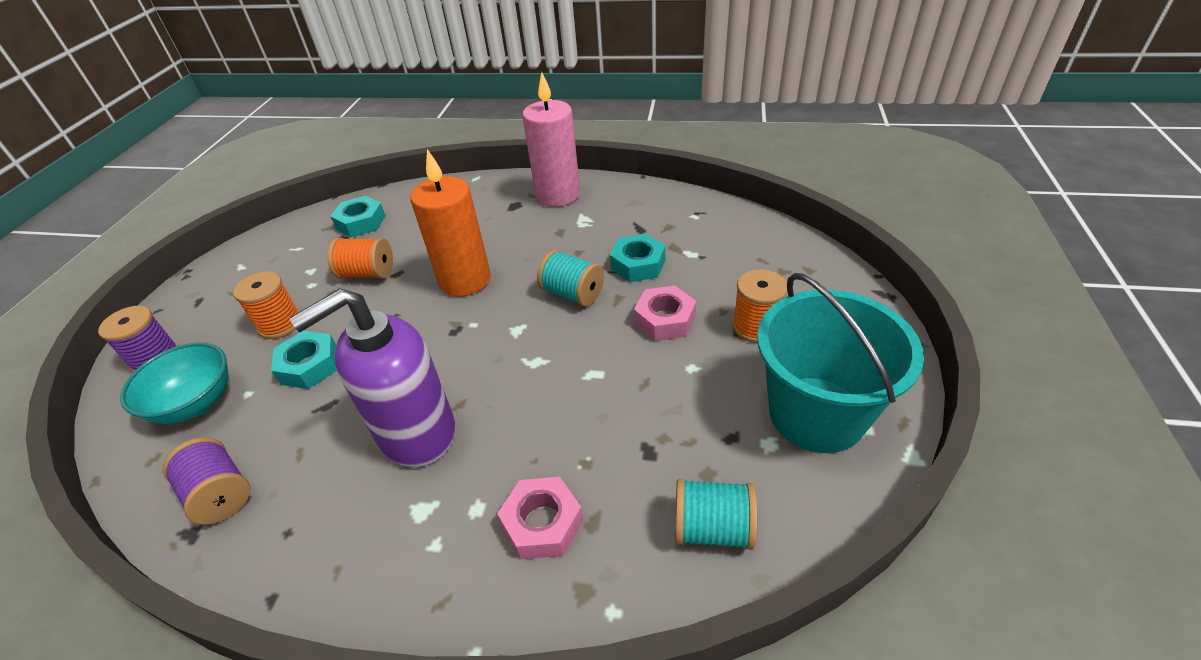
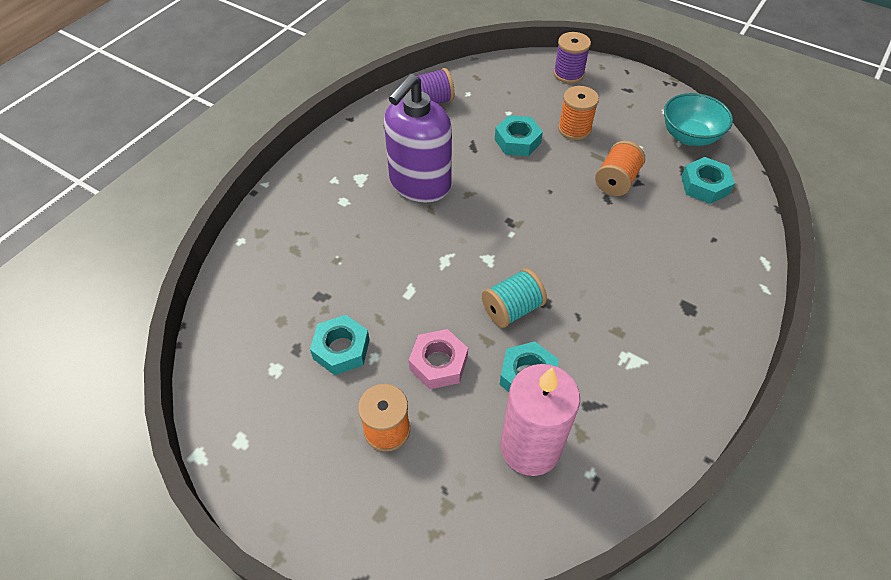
camera: 110 degrees right, 10 degrees up
(196, 403) = (513, 91): turquoise bowl -> turquoise bowl (689, 136)
(416, 433) = (419, 184): purple soap dispenser -> purple soap dispenser turned 135 degrees counterclockwise
(465, 280) = (573, 240): orange candle -> none
(542, 523) = (311, 227): pink nut -> none
(558, 195) = (695, 353): pink candle -> pink candle (530, 447)
(702, 397) = (341, 349): none -> turquoise nut
(712, 528) = (246, 304): turquoise spool -> none
(816, 414) = (274, 416): turquoise bucket -> none

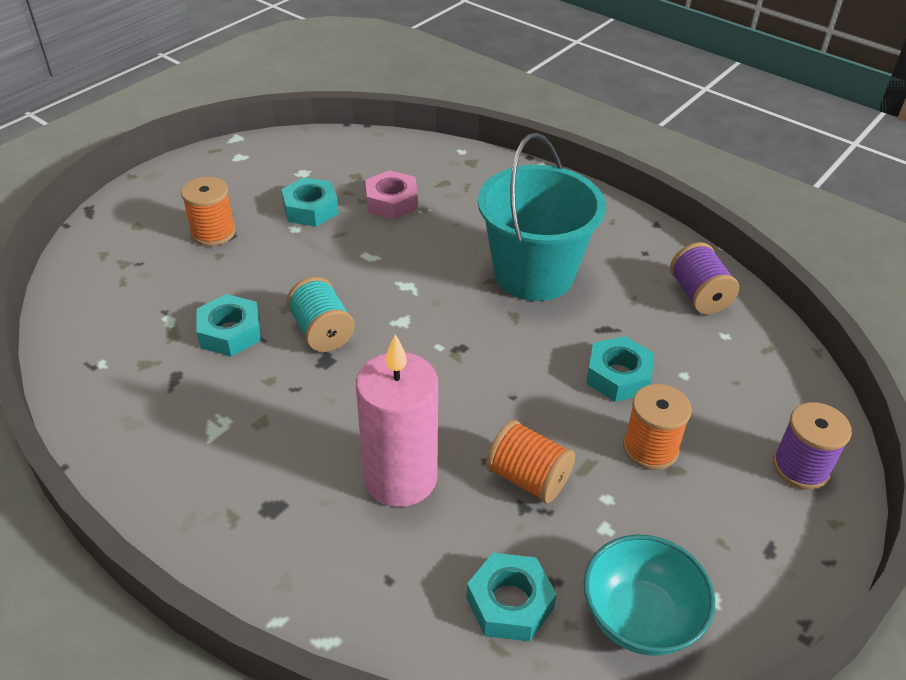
camera: 95 degrees right, 10 degrees down
(419, 184) = (534, 274): purple soap dispenser -> turquoise bucket
(438, 363) = (271, 269): pink nut -> pink nut (392, 202)
(530, 447) = (150, 323): pink candle -> pink candle (400, 478)

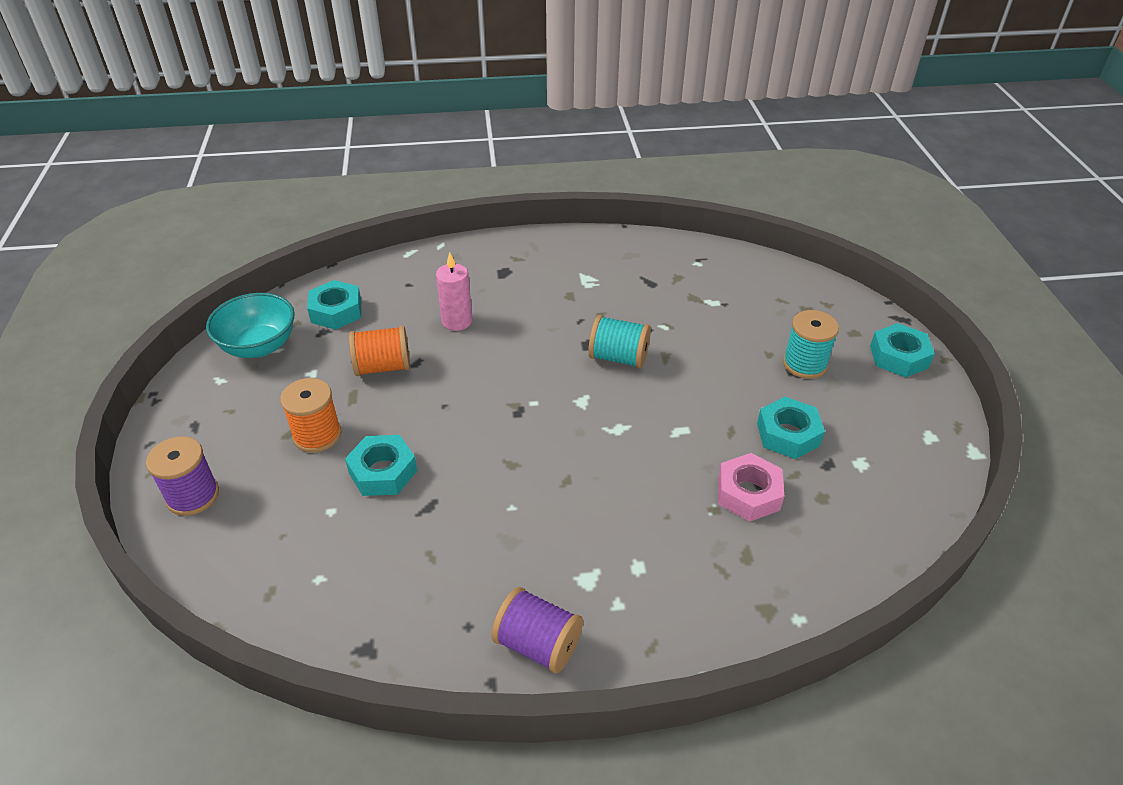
camera: 135 degrees right, 0 degrees up
(213, 233) = (804, 364): orange spool -> turquoise spool
(230, 332) = (667, 319): turquoise nut -> turquoise nut (898, 357)
(400, 478) = (457, 321): pink candle -> pink candle, size x0.58
(534, 274) = (540, 514): turquoise bucket -> none
(699, 295) = (373, 609): purple spool -> purple spool (537, 644)

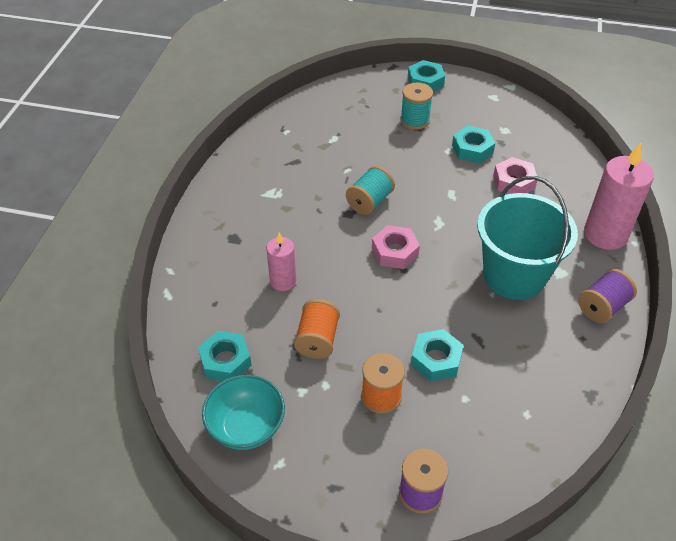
camera: 70 degrees left, 5 degrees up
(543, 398) = (395, 252): none -> pink nut
(556, 525) = (514, 275): none -> turquoise bucket
(699, 630) = (605, 234): none -> pink candle

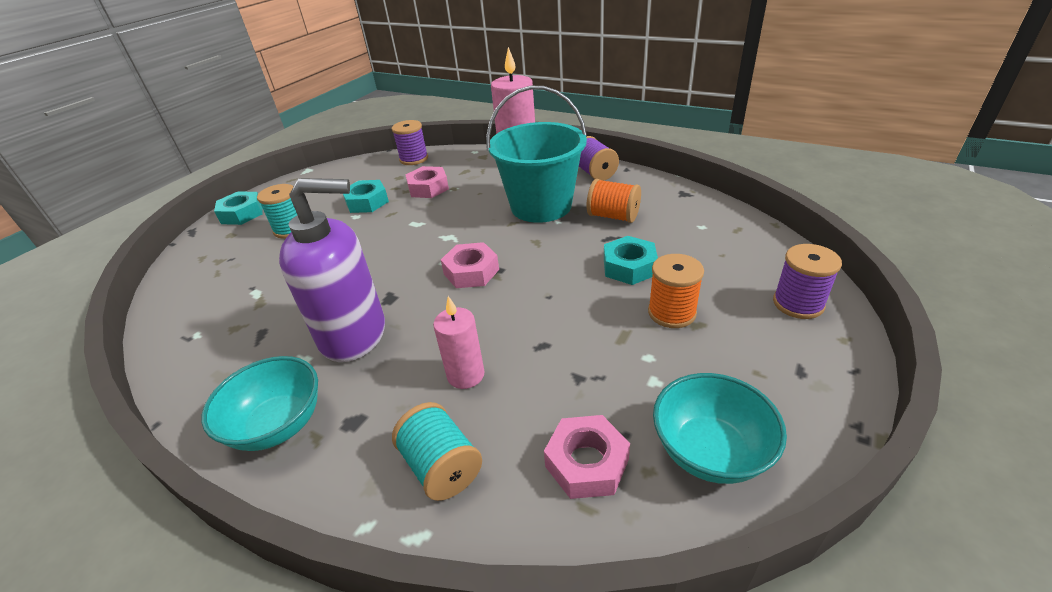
camera: 70 degrees left, 10 degrees down
(225, 206) = (278, 425): none -> turquoise bowl
(225, 361) = (587, 463): turquoise nut -> pink nut
(306, 209) = (354, 334): none -> purple soap dispenser
(317, 339) = (576, 354): orange spool -> orange spool (613, 216)
(369, 201) = (384, 279): turquoise spool -> turquoise spool (441, 466)
(566, 152) = (414, 159): none -> purple spool

